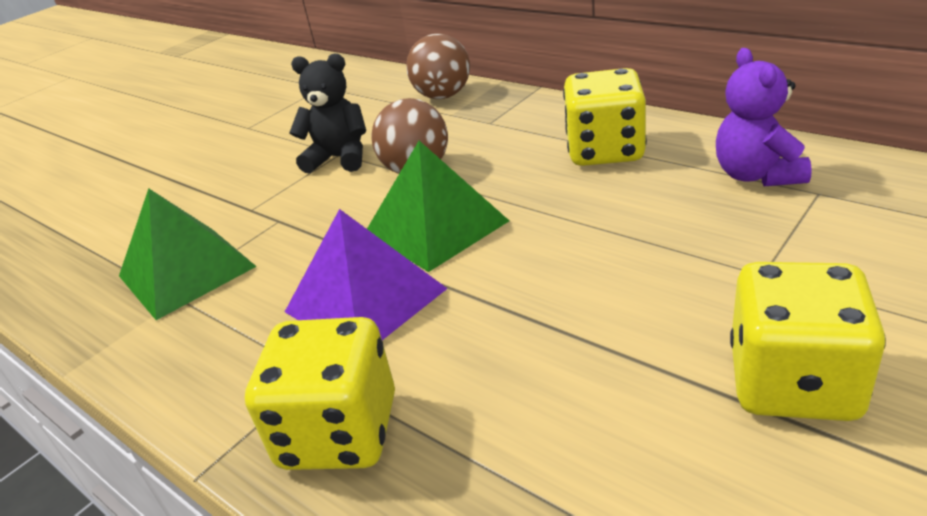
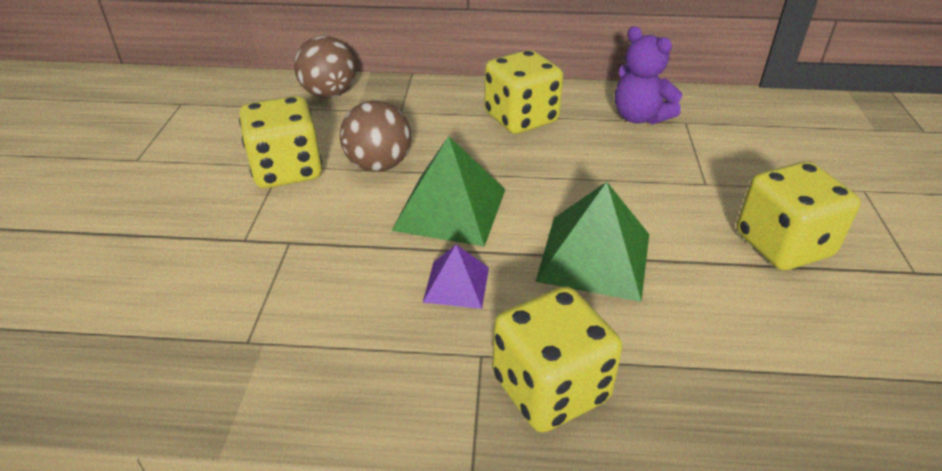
camera: 40 degrees left, 5 degrees up
(187, 271) = (242, 316): green pyramid -> green pyramid (594, 256)
(339, 158) = (287, 170): black teddy bear -> yellow dice
(365, 300) = (456, 284): purple pyramid -> purple pyramid, size x0.55

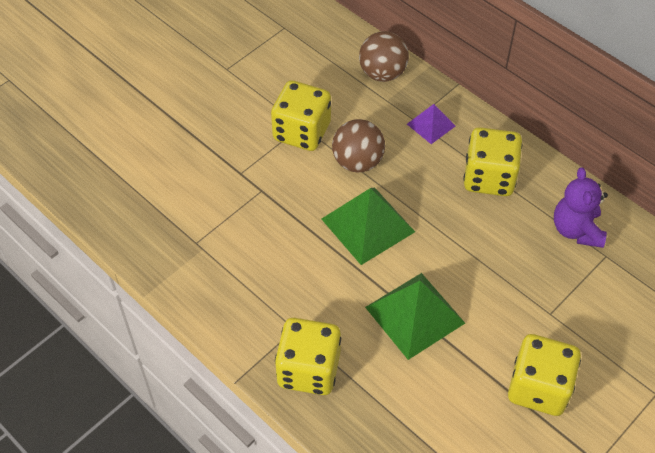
camera: 40 degrees right, 15 degrees up
(456, 284) = (322, 279): purple pyramid -> purple pyramid (431, 125)

